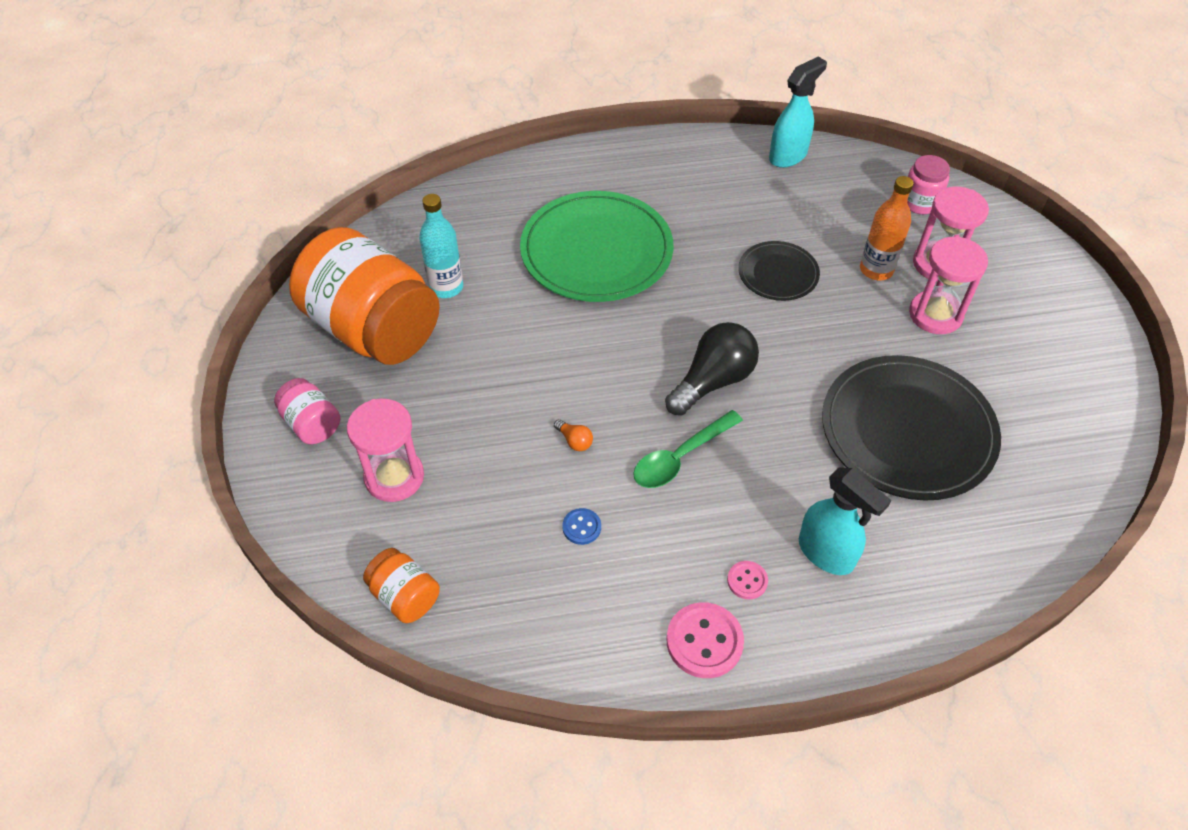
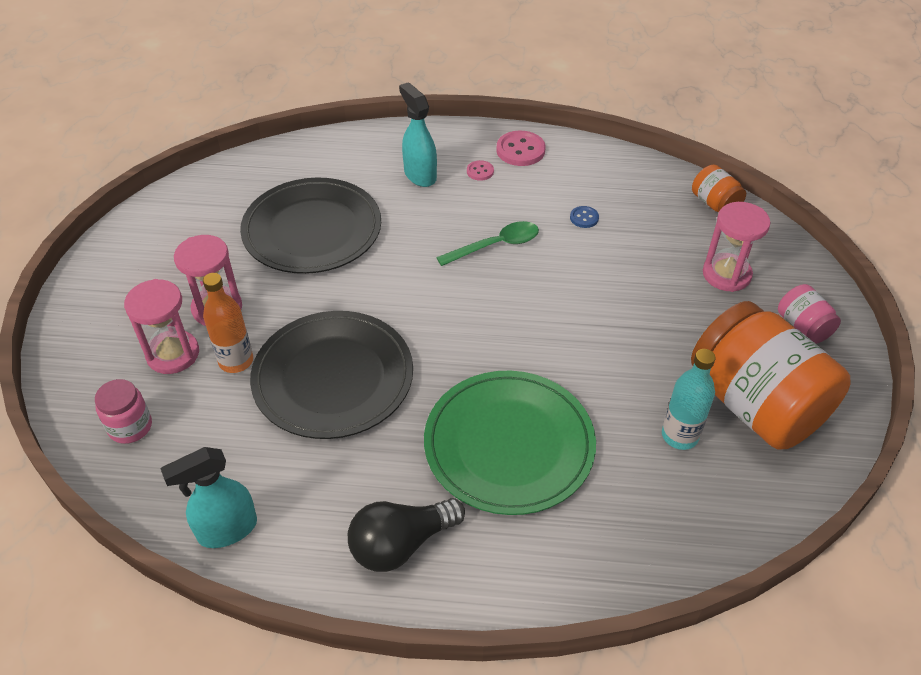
camera: 165 degrees left, 5 degrees down
(574, 441) = (576, 272): orange light bulb -> none
(713, 381) = (445, 293): black light bulb -> black light bulb (401, 544)
(778, 273) = (333, 377): black plate -> black plate, size x1.92

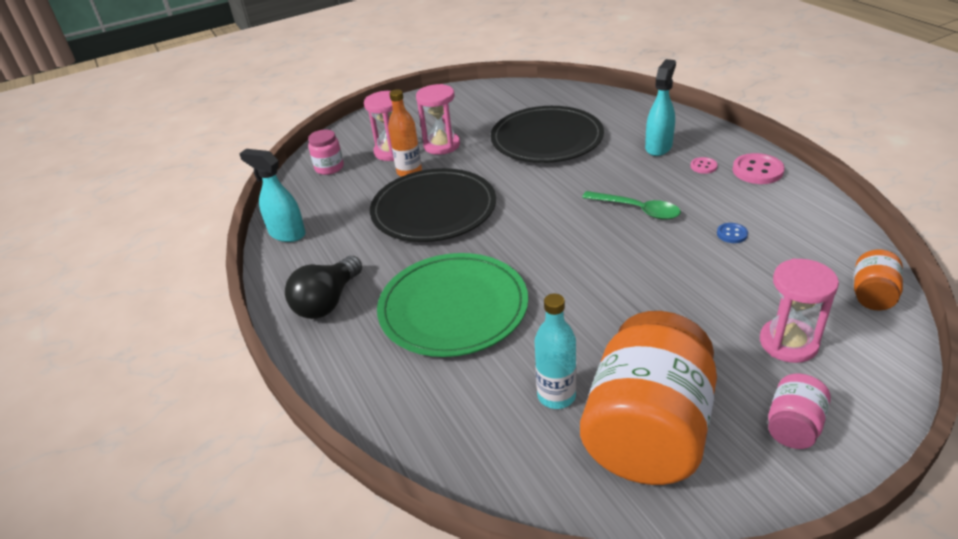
camera: 60 degrees right, 10 degrees down
(401, 544) = (327, 302): black light bulb -> black light bulb turned 90 degrees counterclockwise

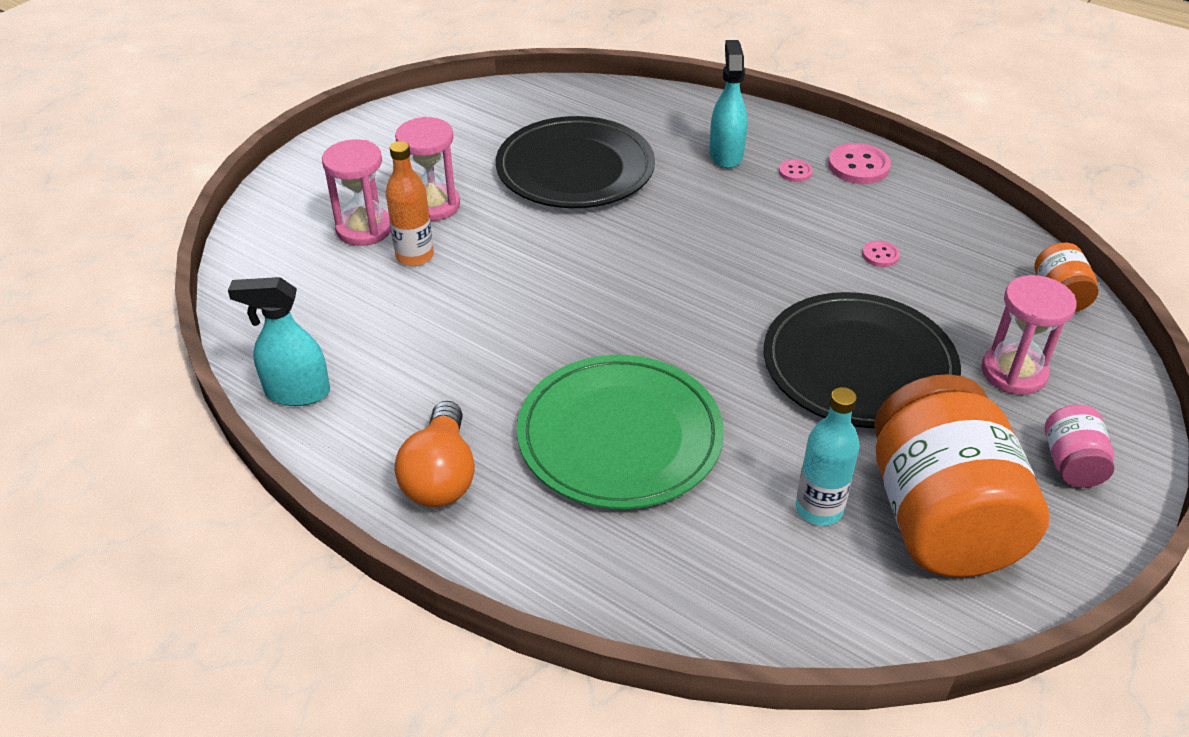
camera: 30 degrees left, 5 degrees up
(327, 302) = (441, 476): black light bulb -> orange light bulb
(329, 168) = (282, 274): pink jar -> none
(433, 209) = (492, 305): black plate -> black plate (859, 365)
(637, 210) = (756, 247): green spoon -> none
(732, 234) = (880, 255): blue button -> pink button

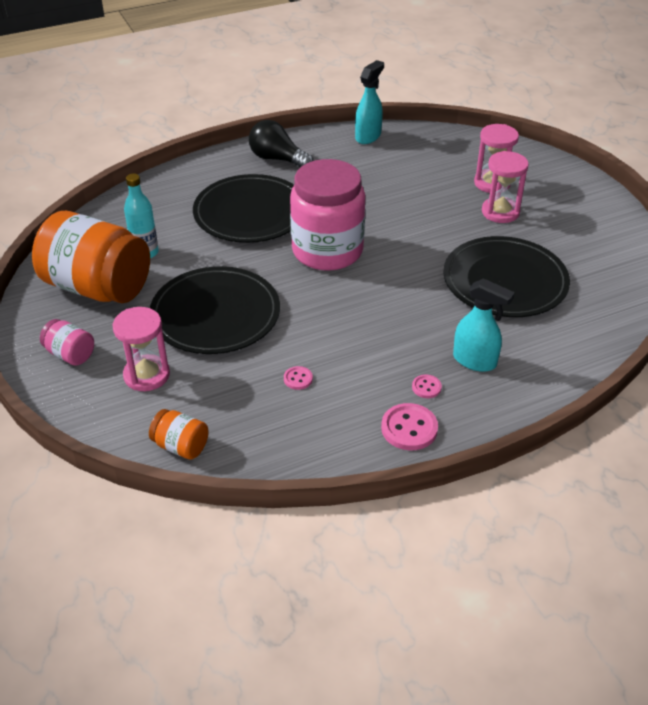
camera: 120 degrees right, 0 degrees up
(414, 256) = (451, 193): orange bottle -> none
(441, 476) = (277, 159): orange light bulb -> black light bulb
(620, 436) = (250, 213): green plate -> black plate
(641, 320) = (327, 251): none -> pink jar

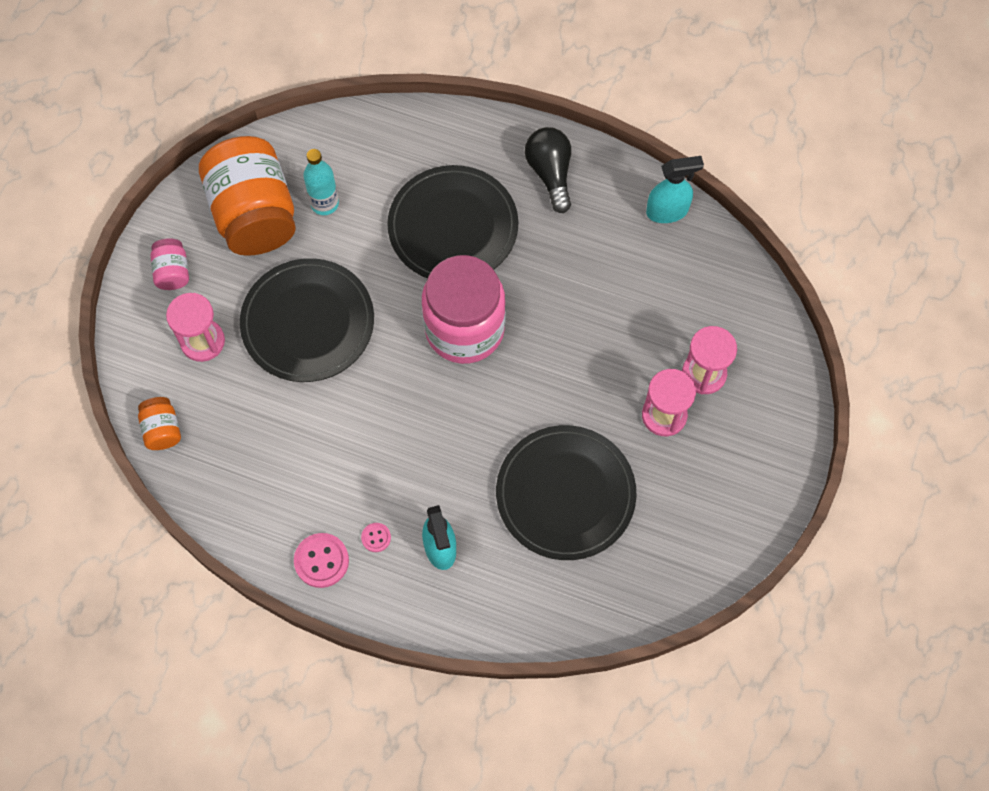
camera: 45 degrees right, 25 degrees up
(298, 379) = (297, 443): pink button -> none

